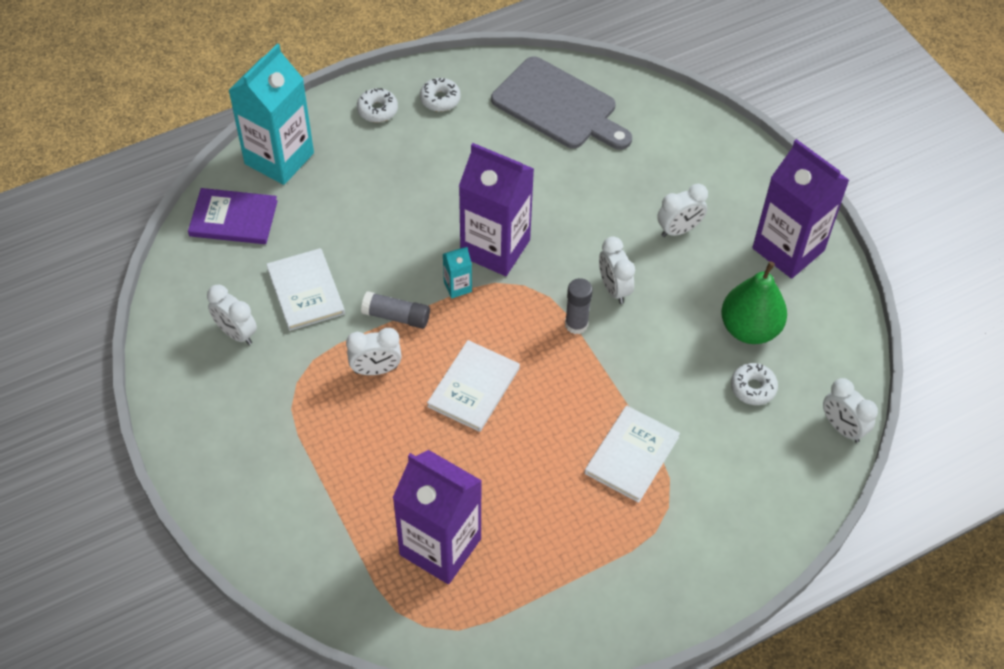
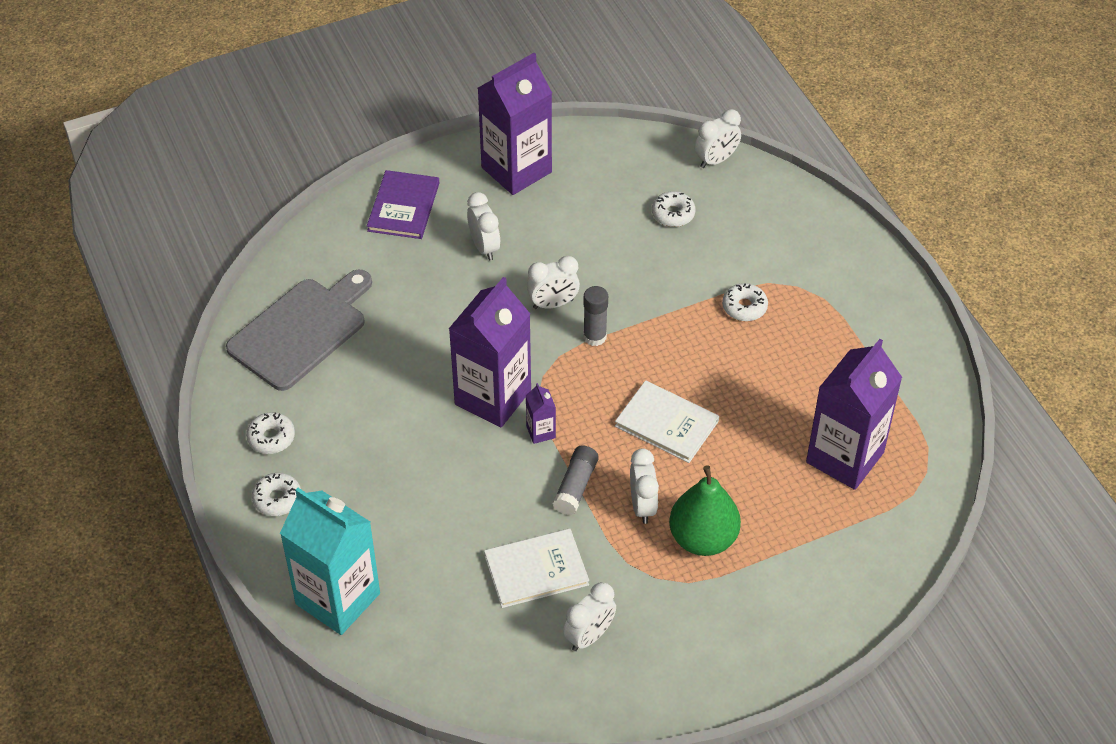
camera: 85 degrees left, 5 degrees down
(233, 218) = (424, 644): purple book -> purple book (403, 207)
(457, 287) = (541, 432): turquoise carton -> purple carton
(631, 455) = (744, 307): white book -> white donut
(749, 329) = (607, 208): green pear -> green pear (703, 538)

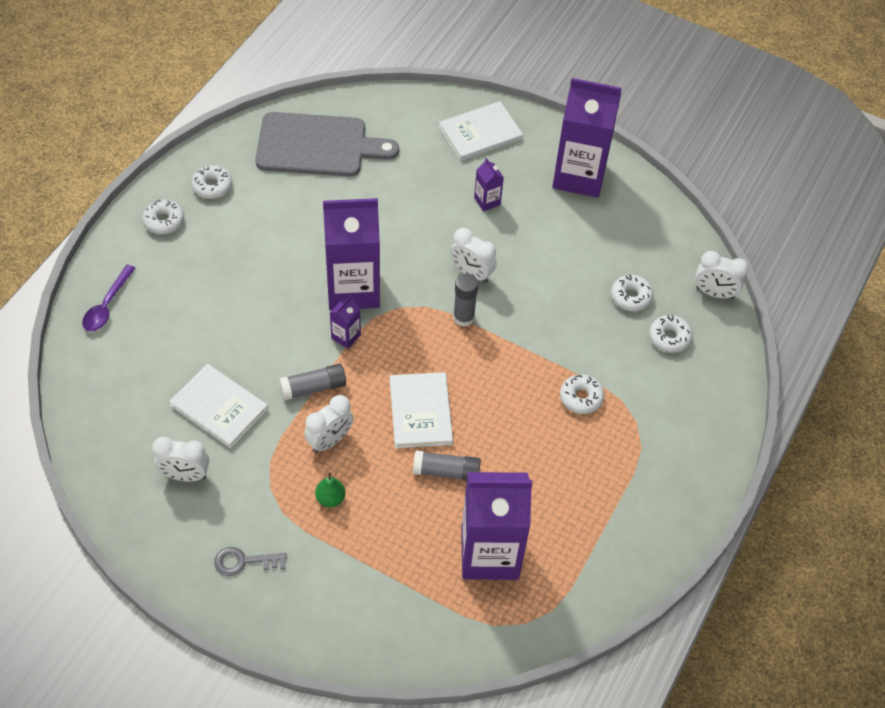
camera: 50 degrees right, 5 degrees up
(338, 599) = (107, 305): turquoise carton -> purple spoon
(403, 207) = (480, 133): purple book -> white book
(484, 247) = (487, 201): white clock -> purple carton
(703, 538) = (330, 498): green pear -> green pear, size x0.46
(717, 639) = (244, 561): none -> grey key
(734, 215) = (669, 337): none -> white donut
(742, 440) = (446, 471): none -> grey glue stick

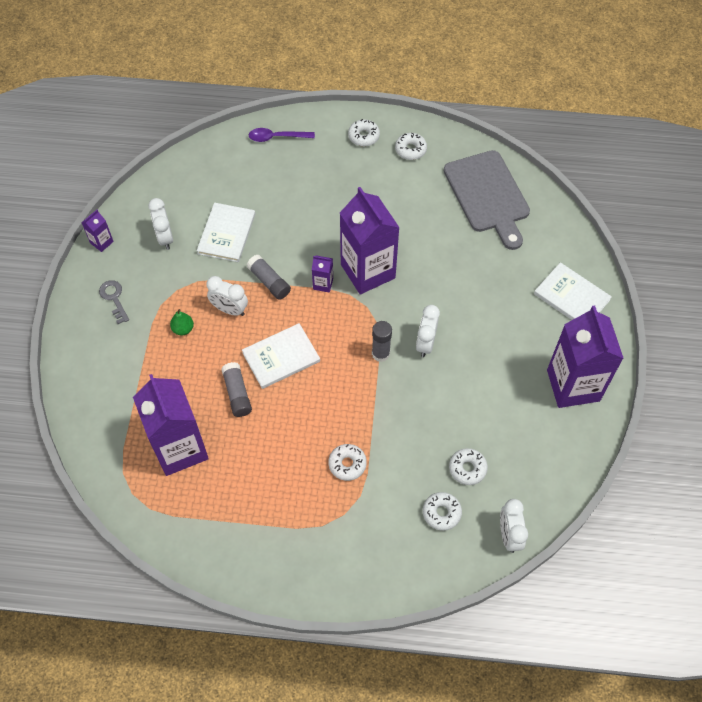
camera: 70 degrees right, 5 degrees up
(487, 201) = (504, 327): purple carton -> purple carton (101, 242)

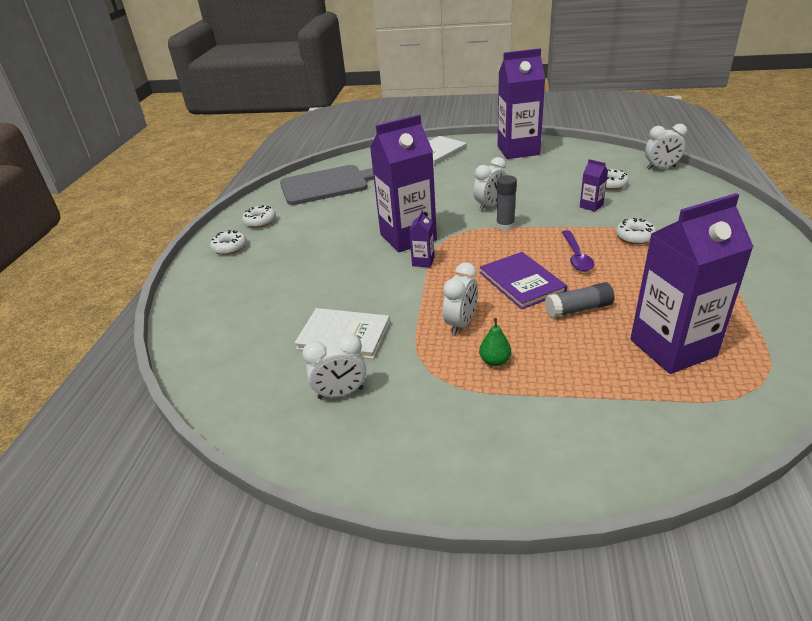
camera: 85 degrees left, 25 degrees down
(101, 242) = (337, 470): purple carton -> purple carton (591, 206)
(114, 298) = (448, 441): grey key -> none
(269, 282) = (420, 297): grey glue stick -> none
(277, 137) = (201, 305): purple spoon -> purple spoon (576, 256)
(281, 357) = (521, 282): white book -> purple book
(425, 343) = (490, 206): white clock -> white clock turned 60 degrees counterclockwise
(441, 513) = (658, 193): white donut -> none

